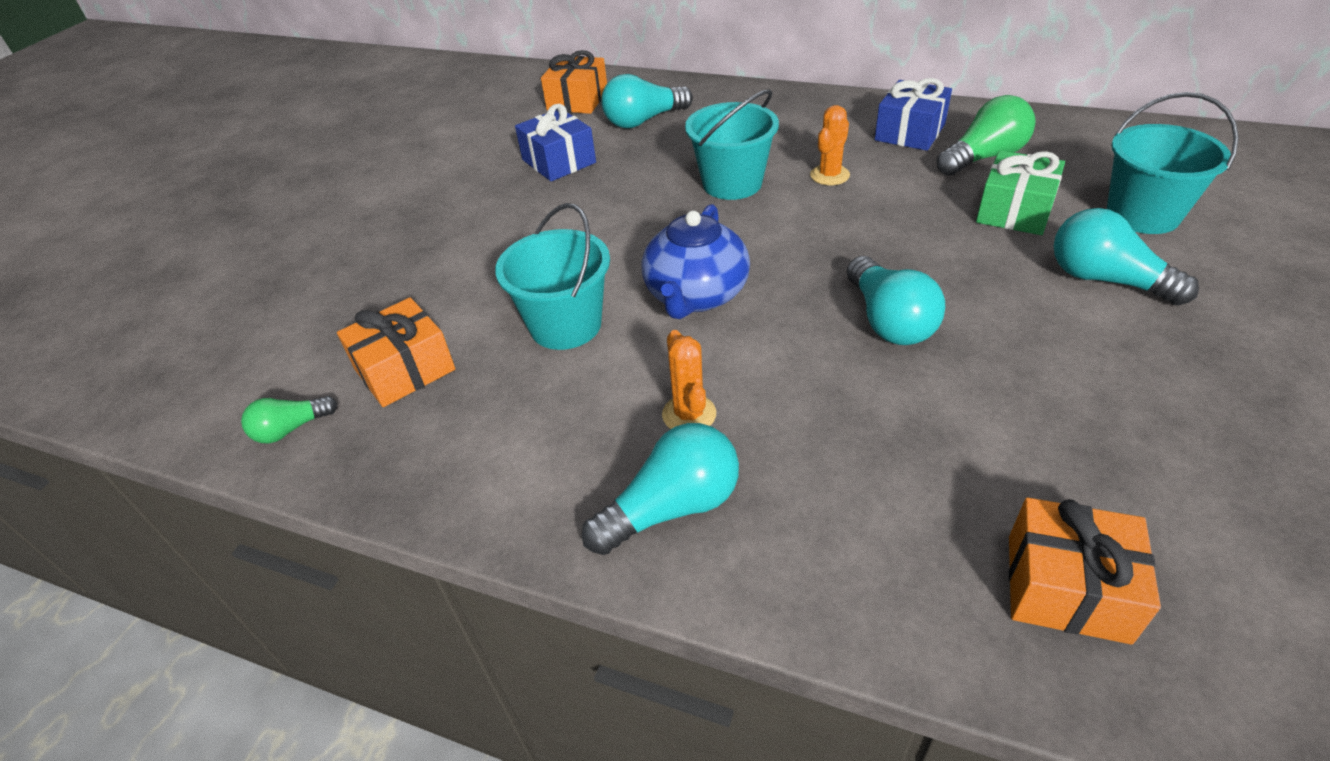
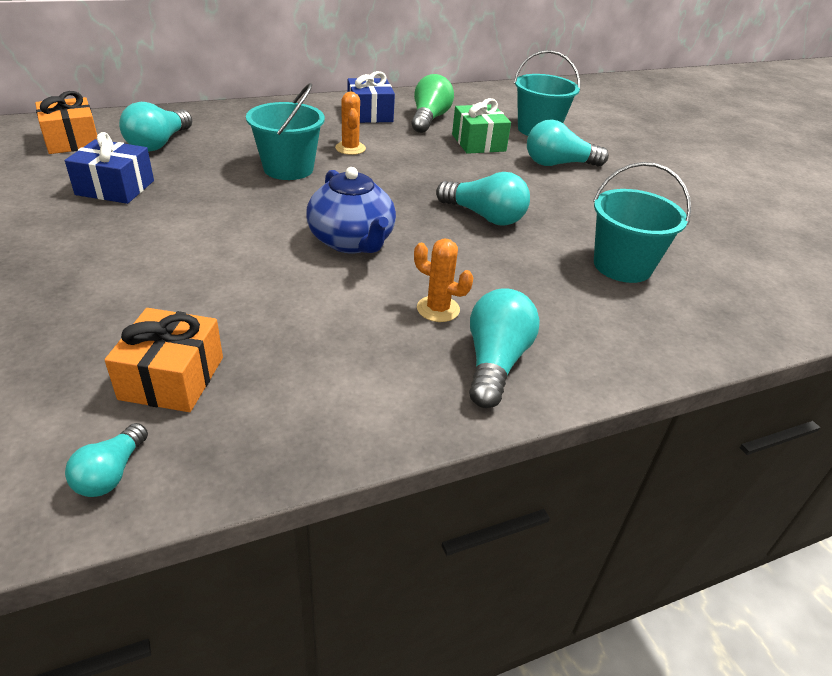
camera: 50 degrees left, 5 degrees down
(291, 429) = (111, 473): green light bulb -> turquoise light bulb
(565, 325) = (278, 293): turquoise bucket -> turquoise bucket (622, 266)
(1067, 588) = (703, 301): orange gift -> none

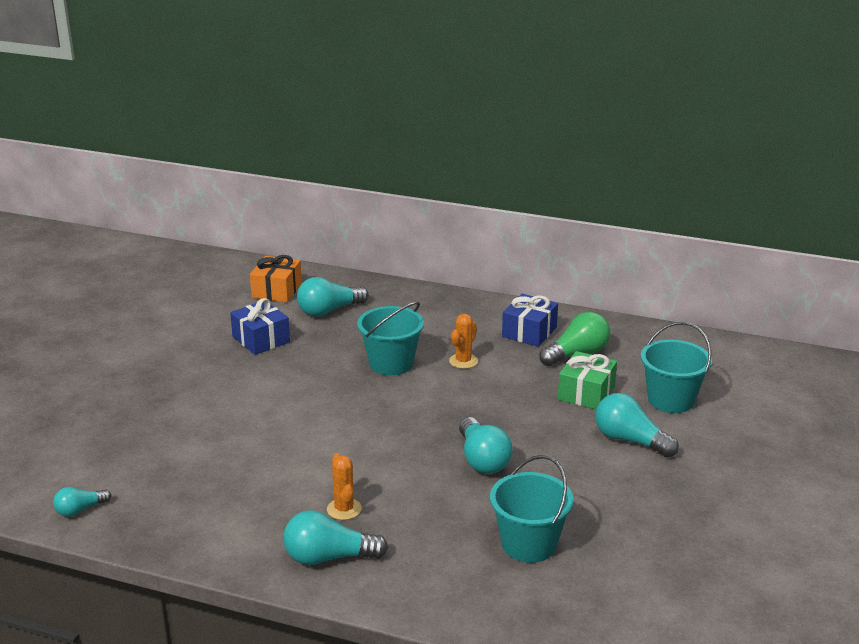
camera: 45 degrees right, 10 degrees down
(172, 378) = (154, 477): orange gift -> none
(352, 241) = (356, 439): blue teapot -> none
(495, 362) = (328, 557): turquoise light bulb -> turquoise light bulb turned 150 degrees counterclockwise

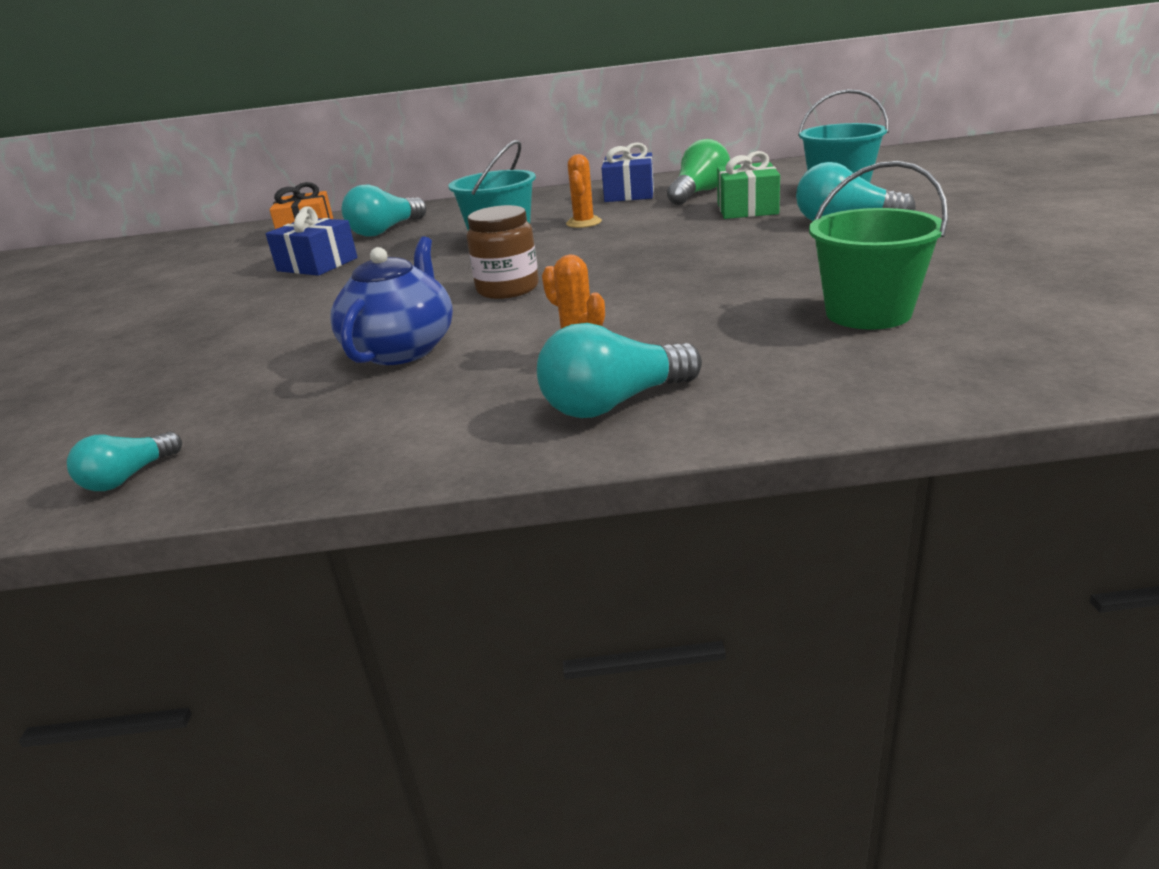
camera: 20 degrees left, 0 degrees up
(256, 461) = (402, 349): none -> blue teapot
(354, 424) = (507, 289): none -> brown jar
(482, 460) = (704, 272): turquoise light bulb -> none
(529, 544) = (868, 313): turquoise bucket -> green bucket

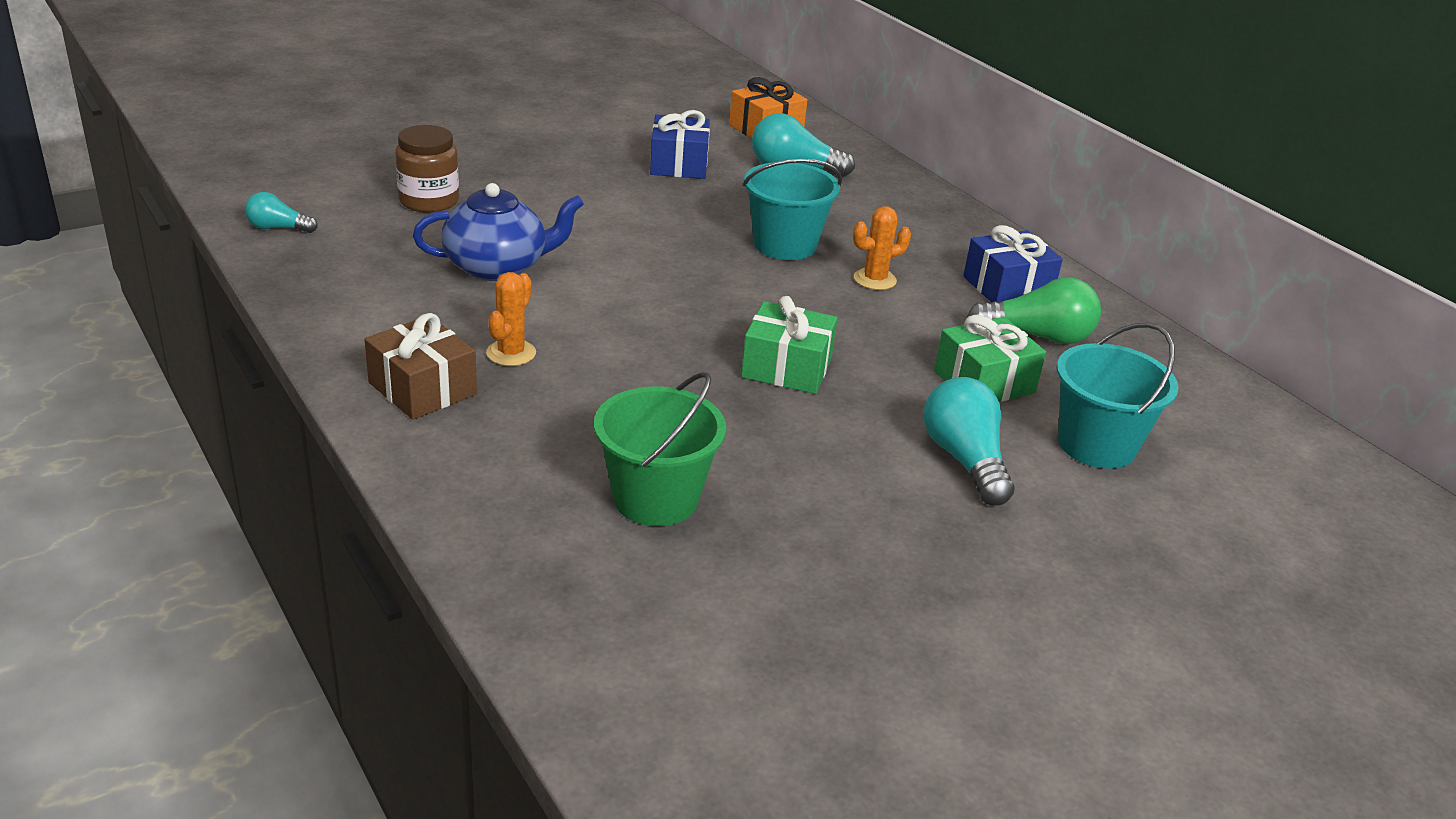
camera: 55 degrees right, 5 degrees up
(507, 289) = (650, 282): brown jar -> brown jar (429, 201)
(614, 403) = (422, 388): turquoise light bulb -> brown gift
(689, 256) = (786, 368): none -> green gift

